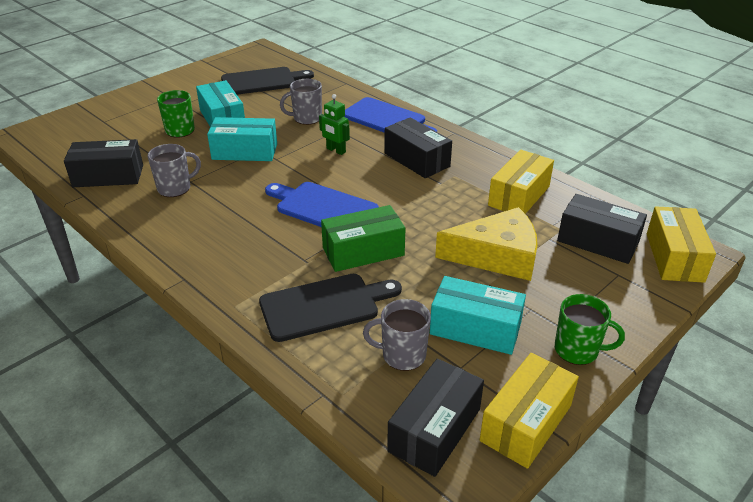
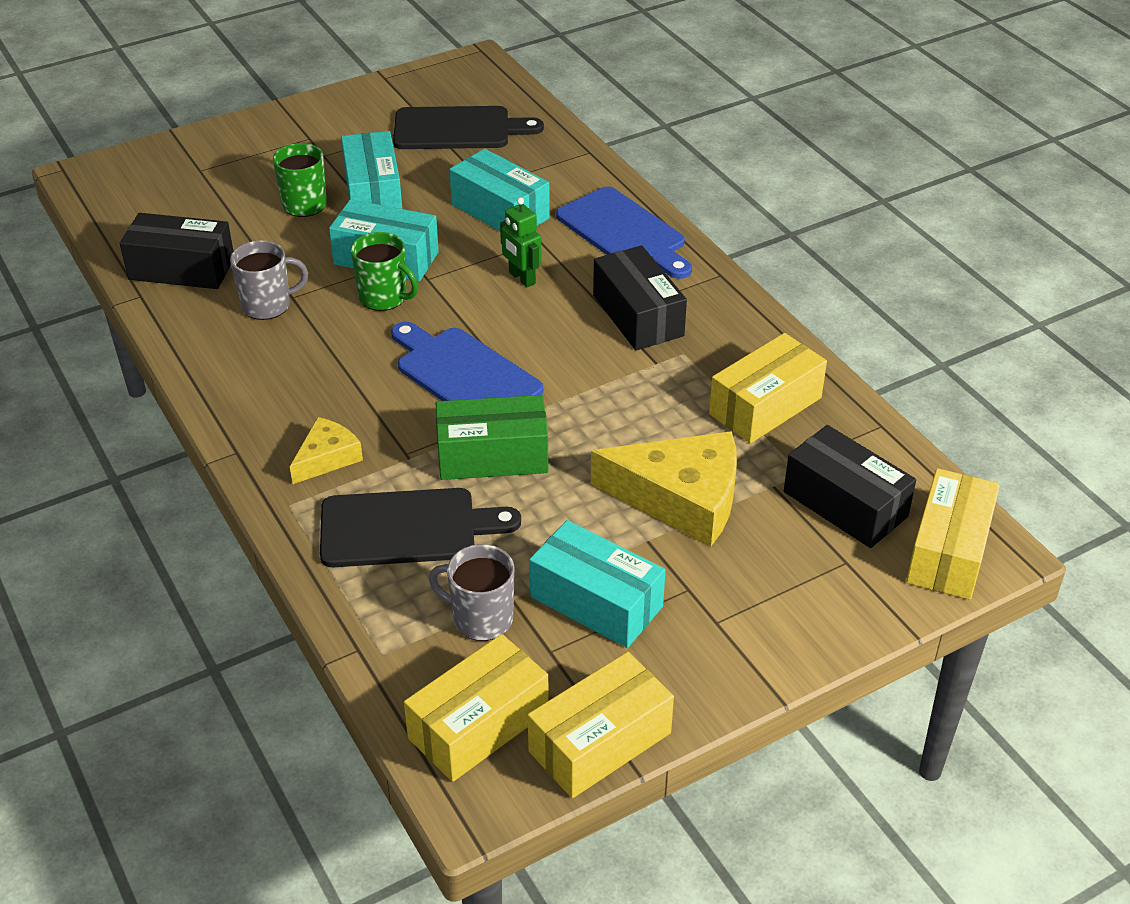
camera: 15 degrees right, 5 degrees up
(250, 271) = (327, 458): none -> yellow cheese
(306, 118) = (500, 211): grey mug -> turquoise box
(434, 430) = (478, 725): black box -> yellow box
(577, 350) = (722, 661): green mug -> green mug (384, 297)

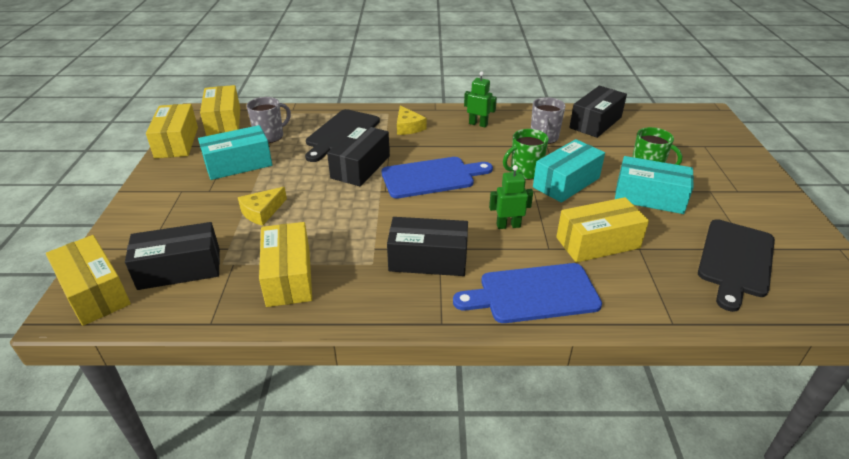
camera: 120 degrees right, 5 degrees down
(264, 383) = (478, 124): none -> green robot
(492, 456) = (360, 167): green box -> black box
(500, 211) = (597, 243): turquoise box -> yellow box
(681, 498) = (262, 212): yellow cheese -> yellow cheese, size x0.53

